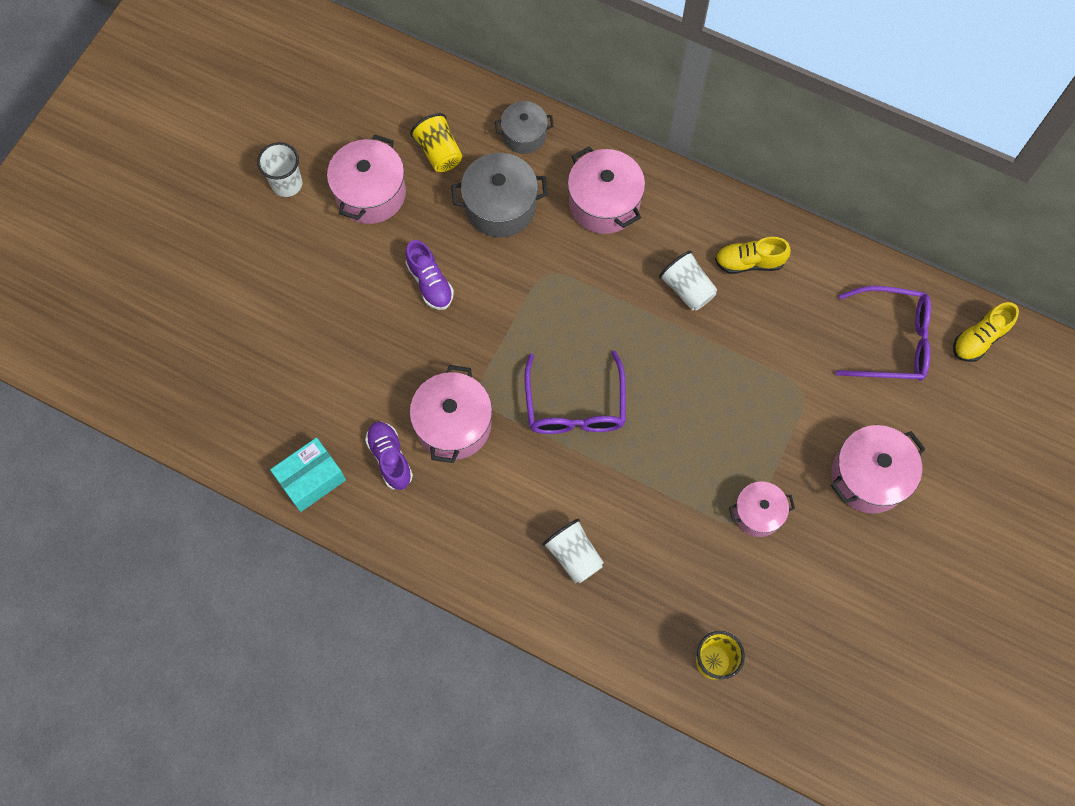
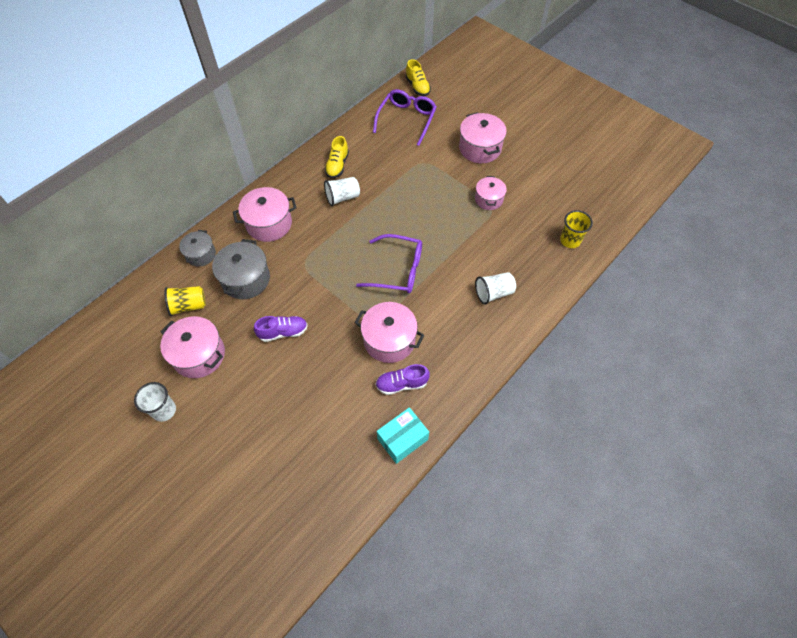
camera: 75 degrees left, 10 degrees down
(311, 479) = (402, 439): turquoise box -> turquoise box turned 75 degrees clockwise

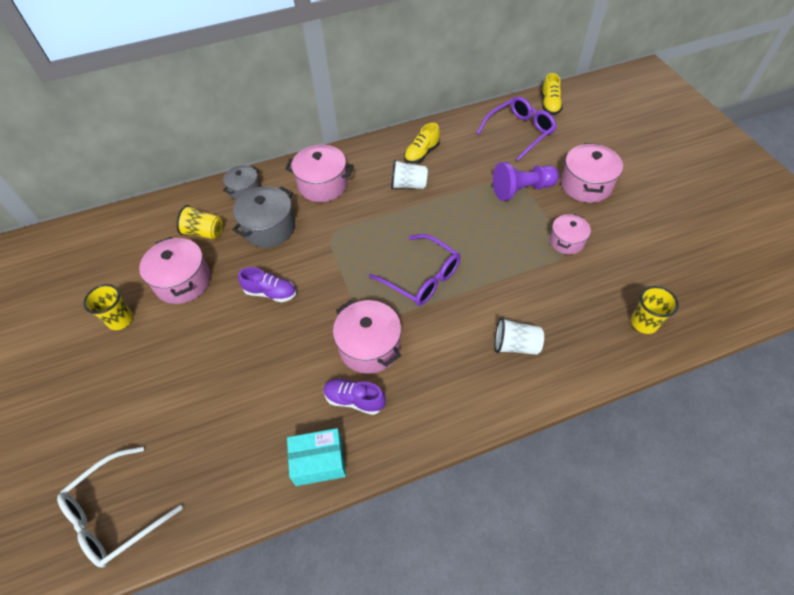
camera: 30 degrees right, 5 degrees down
(164, 410) = (120, 320): white cup -> yellow cup
(270, 552) = (115, 514): none -> white glasses
(434, 169) = (522, 190): none -> purple pawn

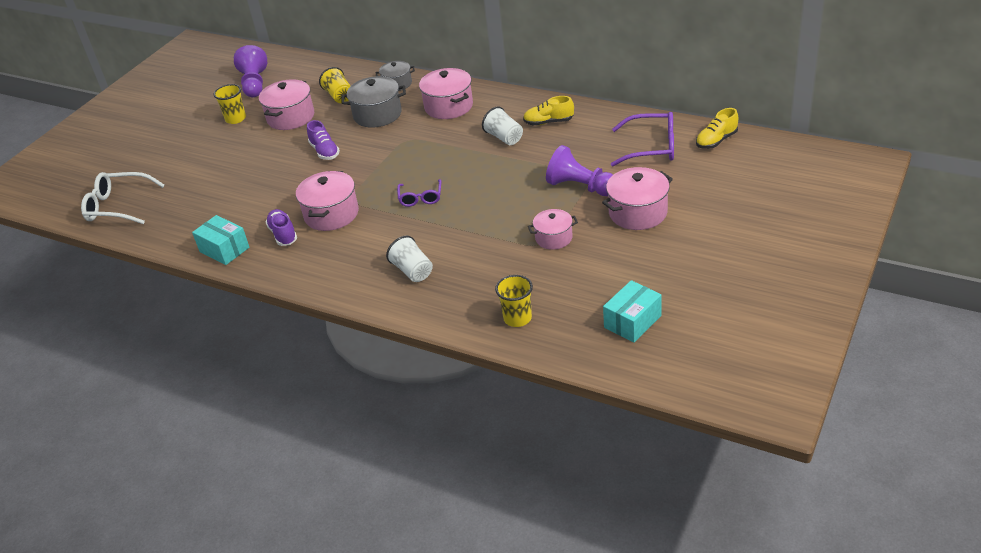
camera: 50 degrees right, 15 degrees down
(88, 272) = (254, 84): none -> purple pawn
(422, 277) = (420, 198): purple glasses -> purple glasses, size x0.61
(707, 267) = (632, 321): none -> turquoise box

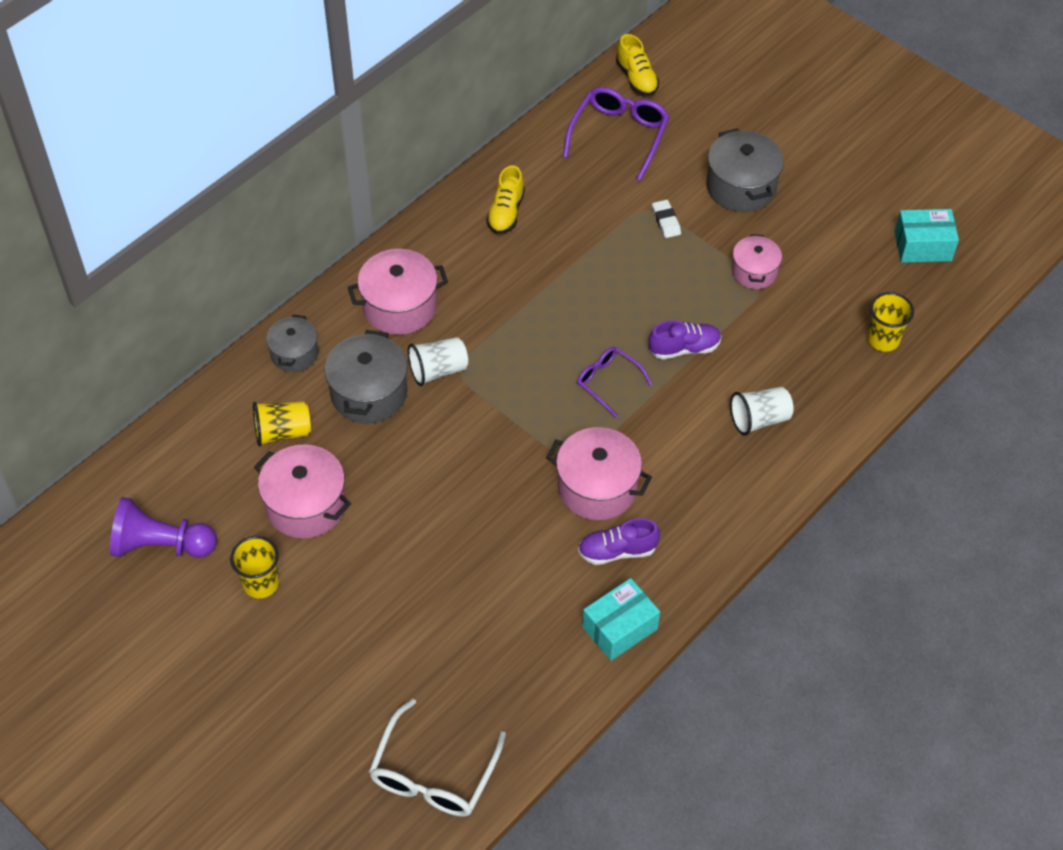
camera: 80 degrees left, 15 degrees up
(324, 151) = (433, 473): purple shoe -> purple shoe (684, 348)
(420, 198) = (608, 382): purple glasses -> purple glasses turned 150 degrees counterclockwise
(504, 138) = (516, 265): white cup -> white cup (438, 370)
(580, 187) = (666, 221): purple pawn -> white eraser
(632, 321) = (922, 246): turquoise box -> turquoise box turned 60 degrees counterclockwise
(638, 213) = (741, 186): pink pot -> grey pot

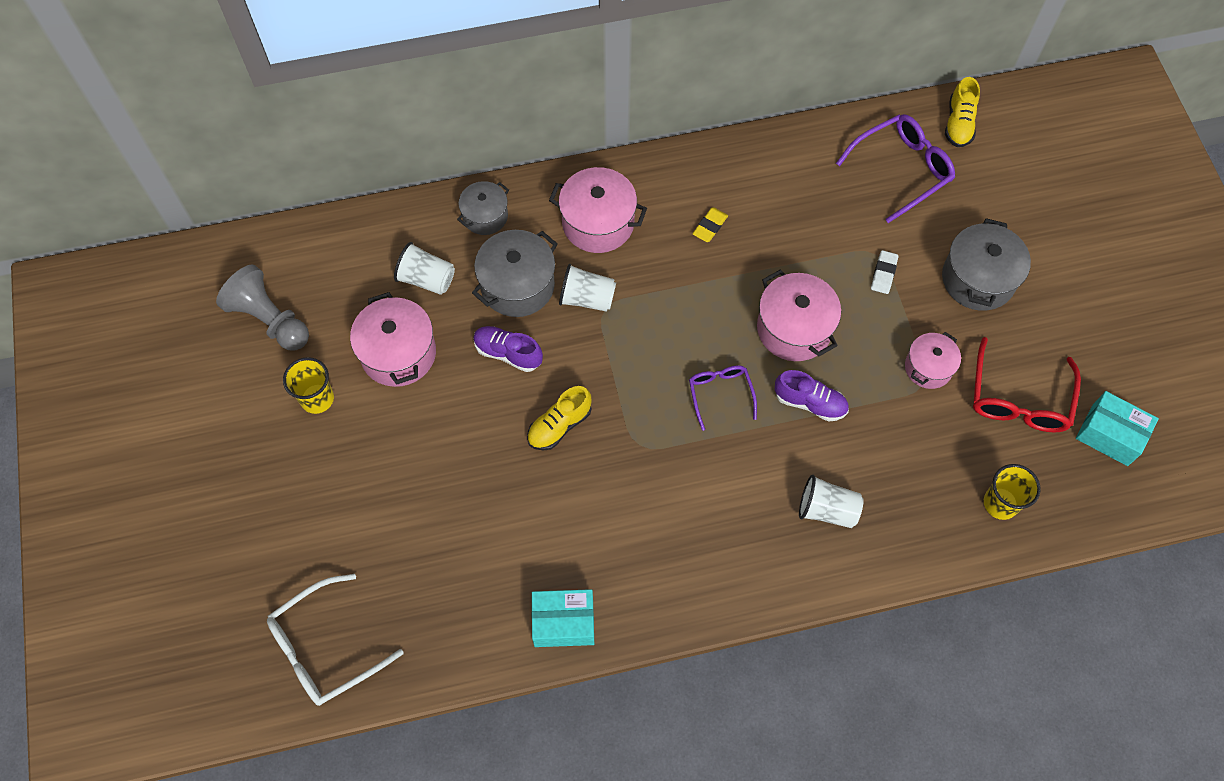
camera: 35 degrees right, 10 degrees up
(161, 545) = (269, 319): purple pawn -> grey pawn
(282, 432) = (426, 279): yellow cup -> white cup
(497, 259) = (710, 226): none -> yellow eraser
(506, 212) = (749, 187): yellow shoe -> yellow shoe (559, 425)
(597, 487) = (639, 484): pink pot -> pink pot (794, 329)
(617, 551) = (613, 552): purple shoe -> purple shoe (508, 353)
(838, 257) = (1019, 398): none -> red glasses

